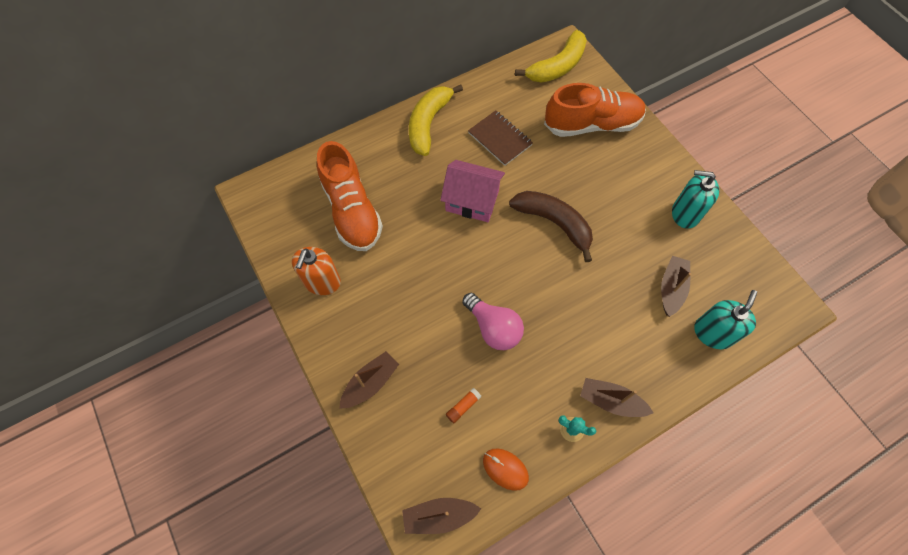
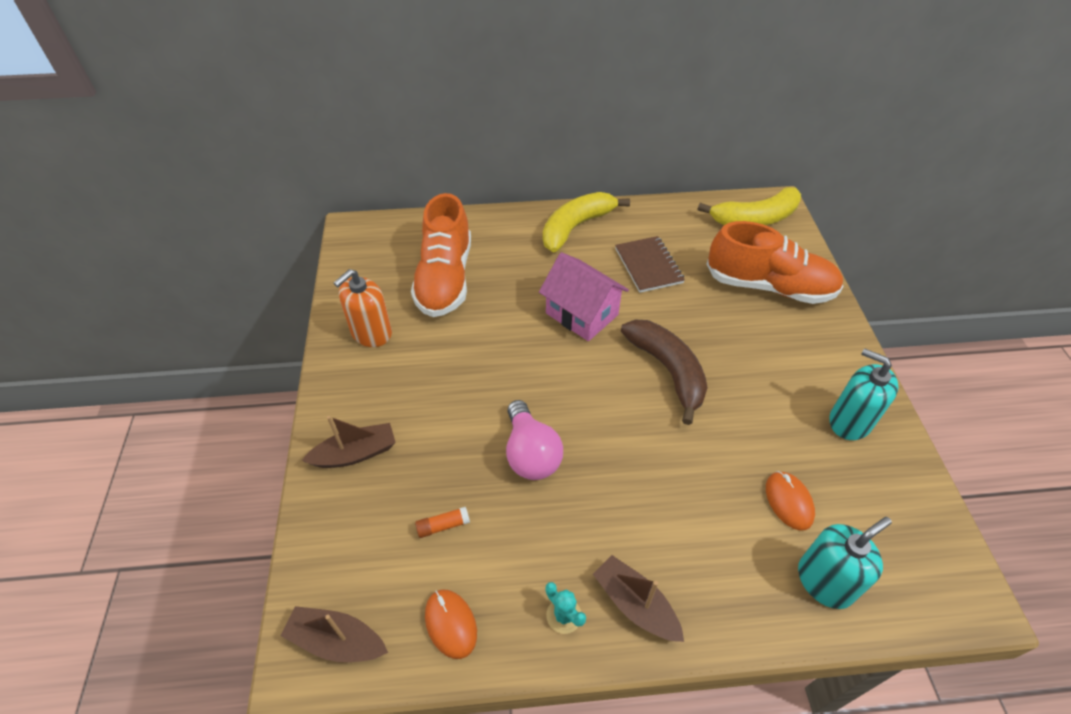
camera: 25 degrees right, 15 degrees down
(671, 288) = (788, 501): brown boat -> orange mouse

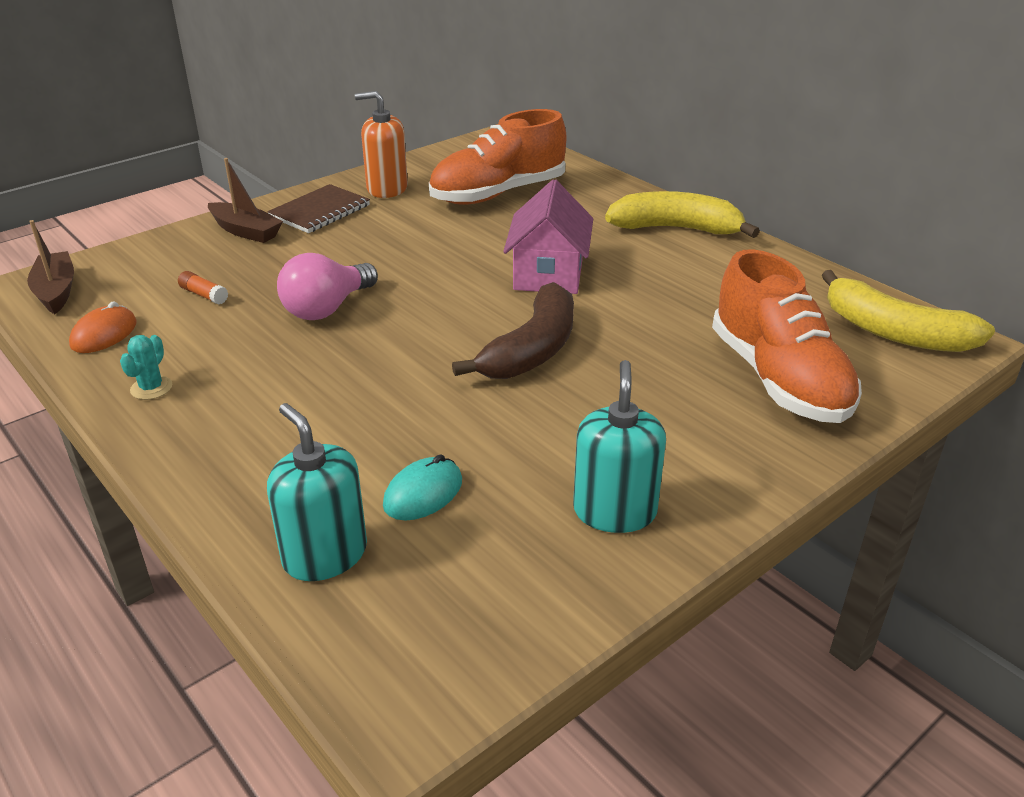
camera: 55 degrees right, 15 degrees down
(635, 604) = (193, 425): brown boat -> none
(648, 266) = (683, 288): brown notebook -> brown notebook (320, 211)
(788, 501) = (423, 493): orange mouse -> turquoise mouse
(825, 581) = (325, 555): turquoise soap dispenser -> turquoise soap dispenser turned 150 degrees counterclockwise

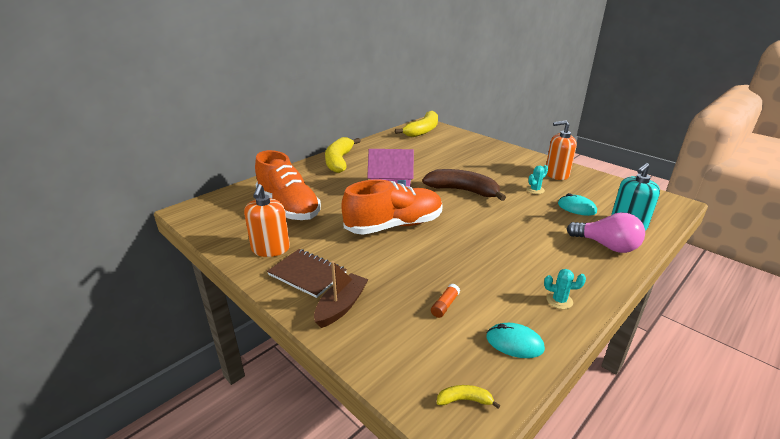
camera: 95 degrees left, 5 degrees down
(56, 291) = (464, 400): brown boat -> yellow banana
(104, 334) = (514, 343): orange mouse -> turquoise mouse
(327, 308) = (446, 250): pink light bulb -> pink light bulb (606, 246)
(524, 450) = (535, 190): none -> turquoise cactus
(614, 511) = (556, 174): turquoise soap dispenser -> orange soap dispenser
(778, 379) = (462, 148): orange shoe -> orange shoe (394, 225)

